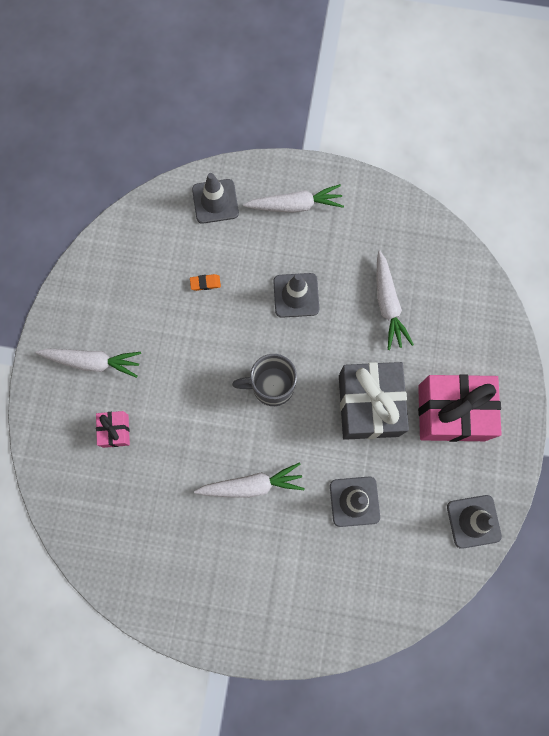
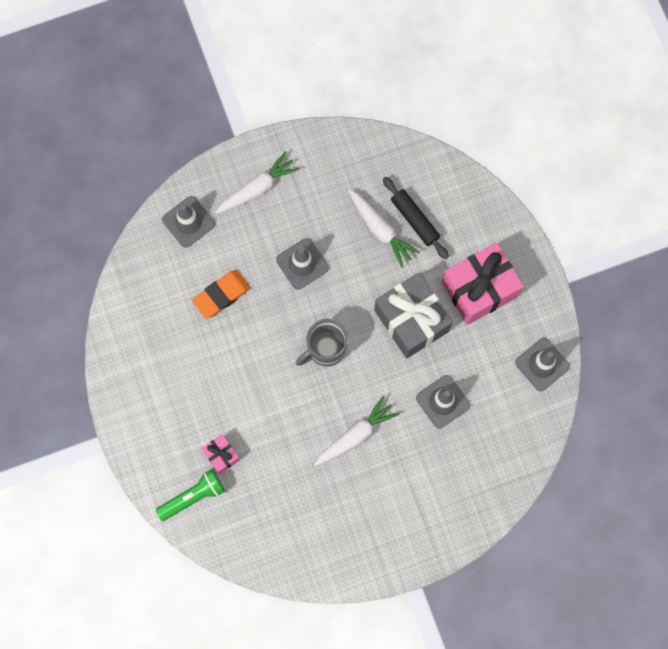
camera: 30 degrees left, 0 degrees up
(66, 454) = (193, 496): none -> green flashlight
(93, 362) = (168, 411): white carrot -> none
(205, 283) = (221, 295): orange eraser -> orange eraser, size x2.00
(425, 313) = (415, 220): none -> black rolling pin

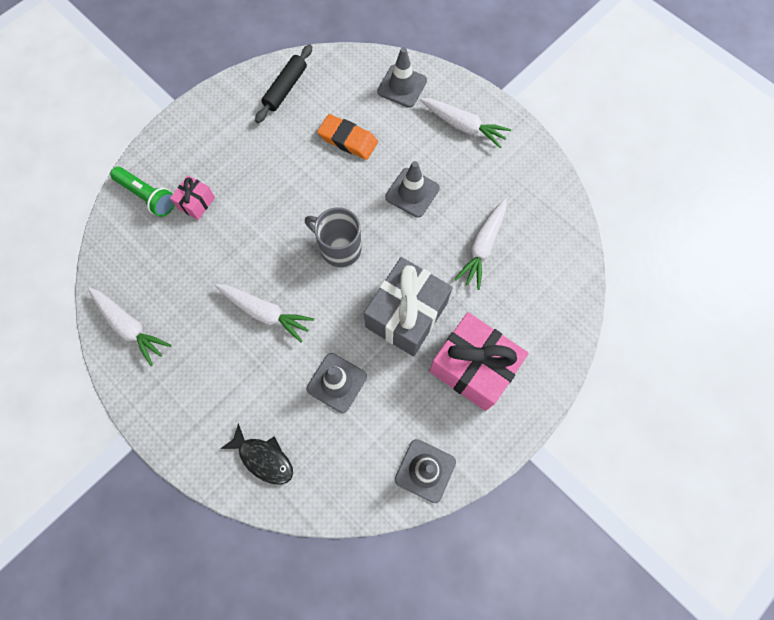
camera: 65 degrees right, 5 degrees down
(315, 554) = (130, 327): none -> white carrot
(415, 220) = (510, 273): black rolling pin -> black rolling pin (285, 88)
(477, 484) = (263, 458): none -> black fish

